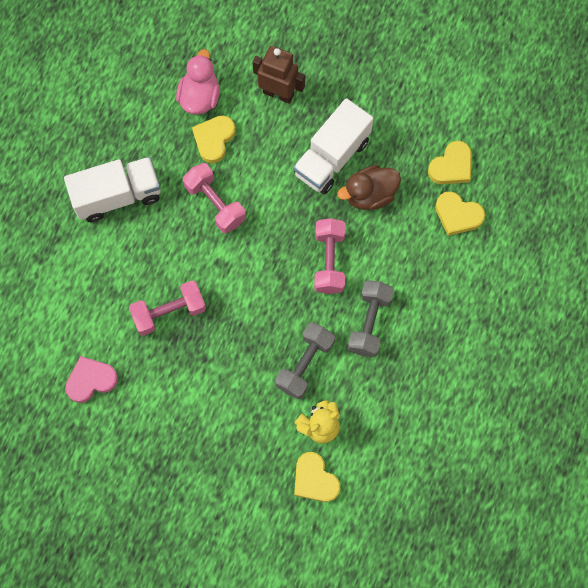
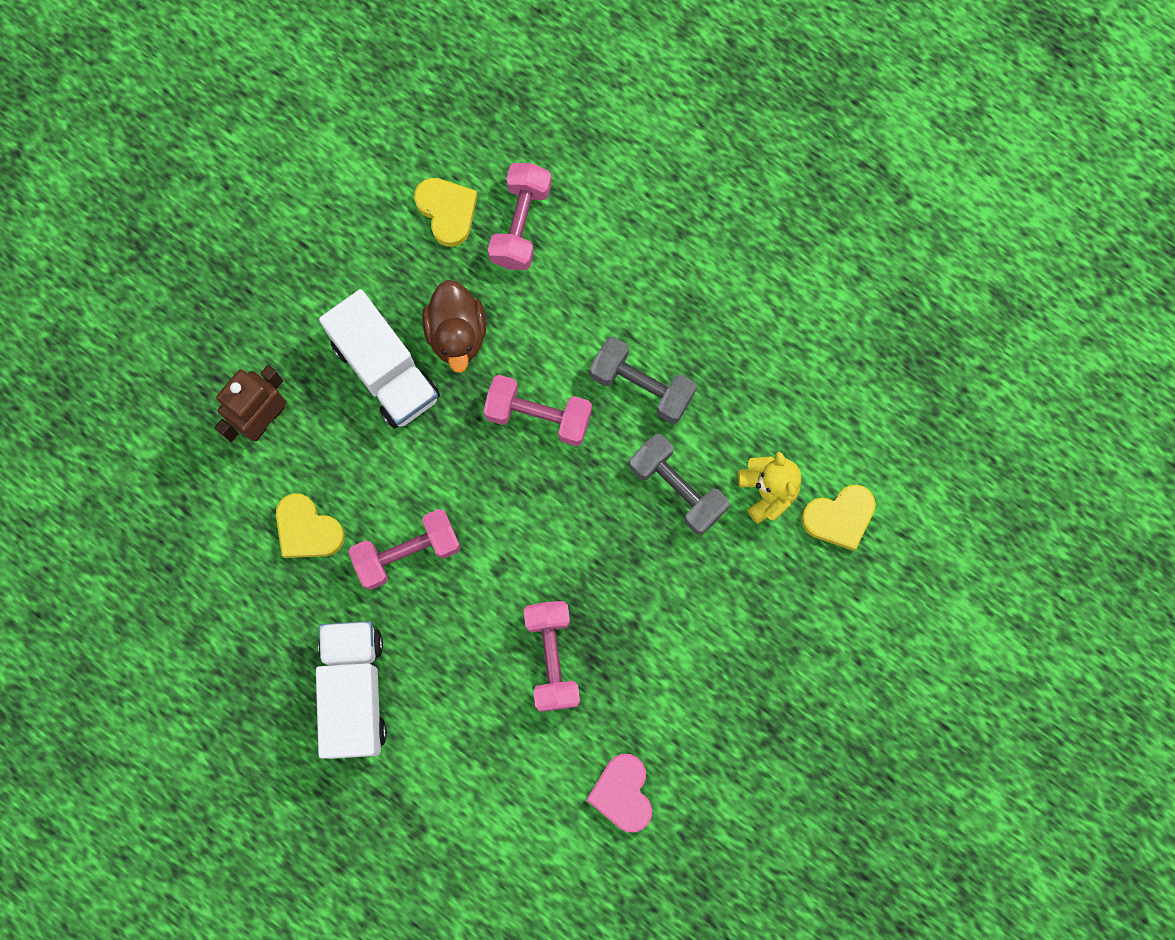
camera: 75 degrees left, 5 degrees up
(200, 97) = (234, 534): pink duck -> none
(457, 215) = (521, 224): yellow heart -> pink dumbbell

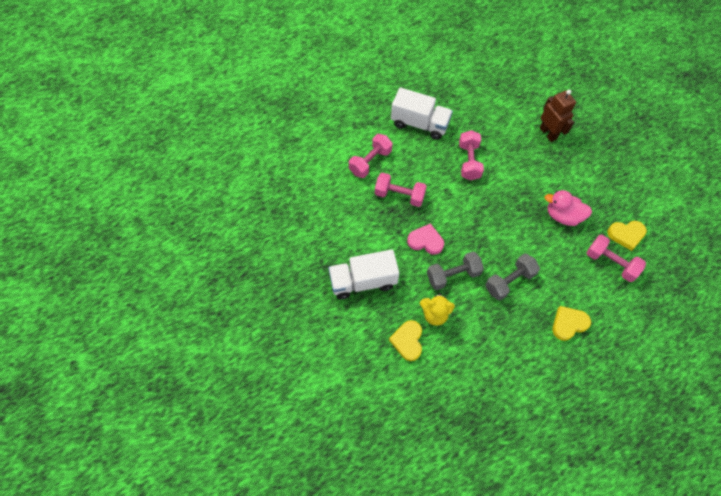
camera: 115 degrees right, 15 degrees down
(307, 530) = (493, 132): yellow heart -> yellow heart (568, 324)
(385, 370) = (554, 183): white truck -> white truck (363, 281)
(457, 334) = (562, 216): brown duck -> pink duck
(538, 416) = (511, 233): pink dumbbell -> pink dumbbell (370, 162)
(622, 793) = (330, 198): pink heart -> pink heart (425, 241)

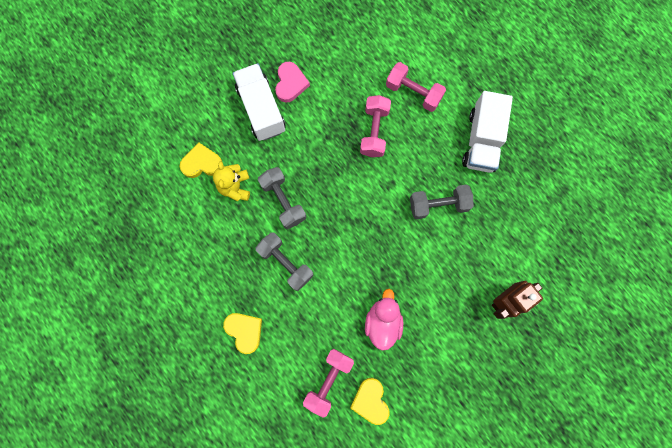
camera: 80 degrees right, 15 degrees up
(425, 241) = (320, 167): pink heart -> pink heart (290, 83)
(469, 161) = (438, 205): pink dumbbell -> grey dumbbell

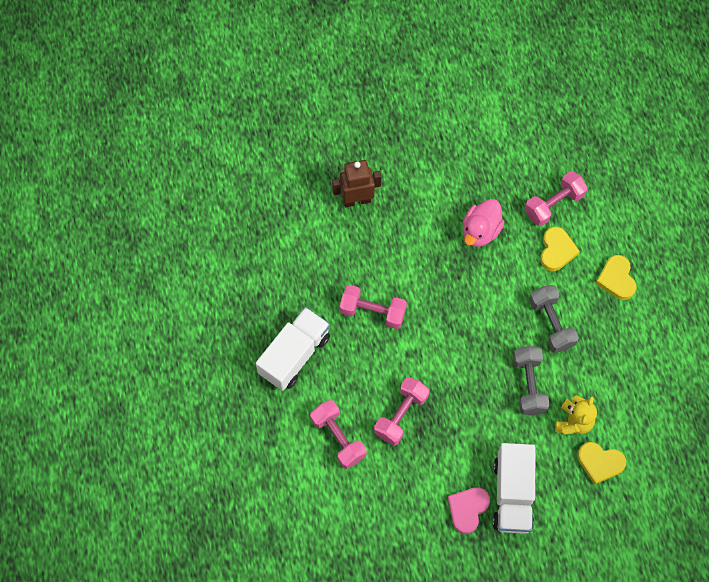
camera: 155 degrees left, 10 degrees down
(370, 401) = (522, 172): yellow heart -> yellow heart (556, 251)
(438, 205) = (373, 312): grey dumbbell -> pink dumbbell

